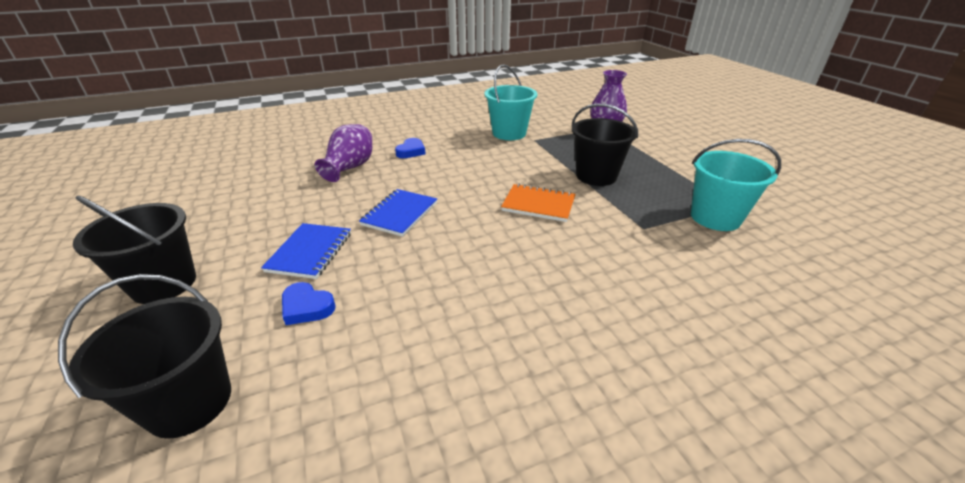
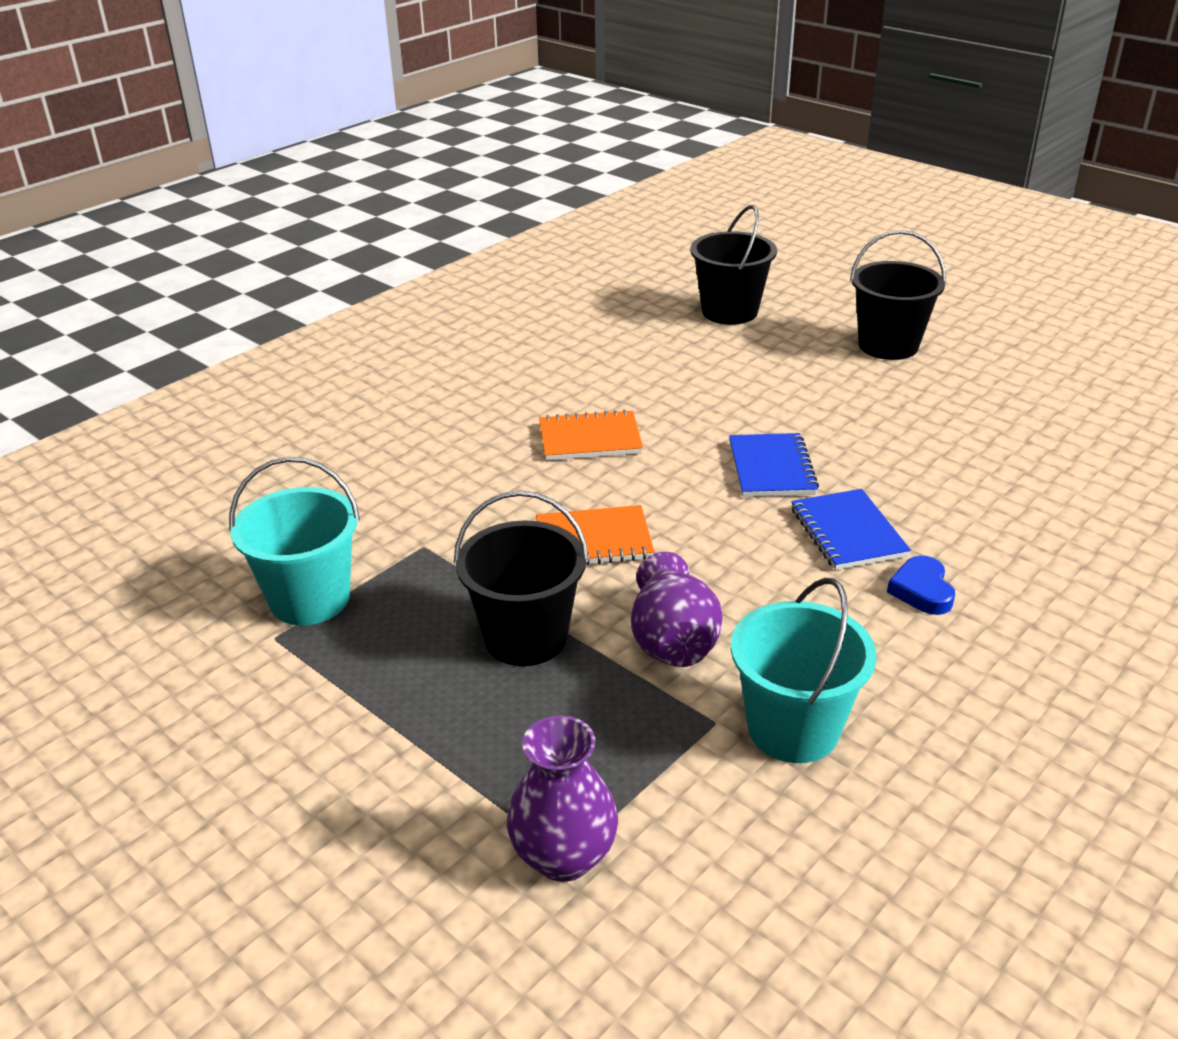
camera: 155 degrees right, 0 degrees up
(307, 307) = (734, 366): blue heart -> none
(310, 252) = (806, 401): blue notebook -> blue notebook (847, 532)
(350, 167) = (961, 518): purple vase -> purple vase (673, 641)
(494, 271) = (590, 439): none -> orange notebook

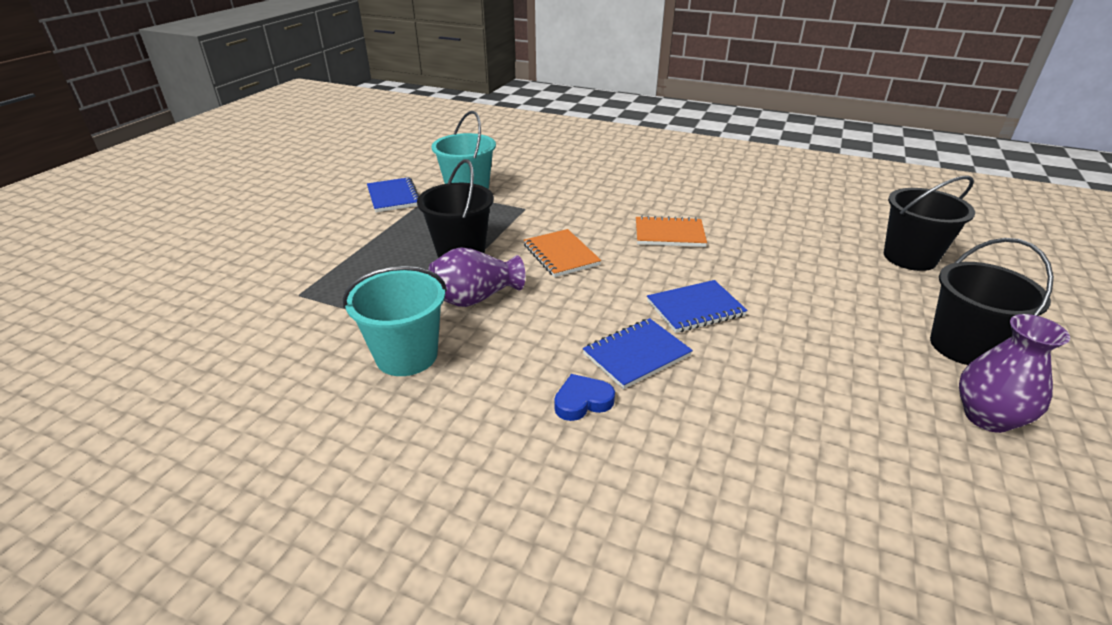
camera: 70 degrees right, 0 degrees up
(252, 699) = (393, 197): none -> blue notebook
(564, 856) = (297, 293): purple vase -> purple vase (987, 417)
(590, 439) = (669, 234): orange notebook -> orange notebook turned 60 degrees counterclockwise

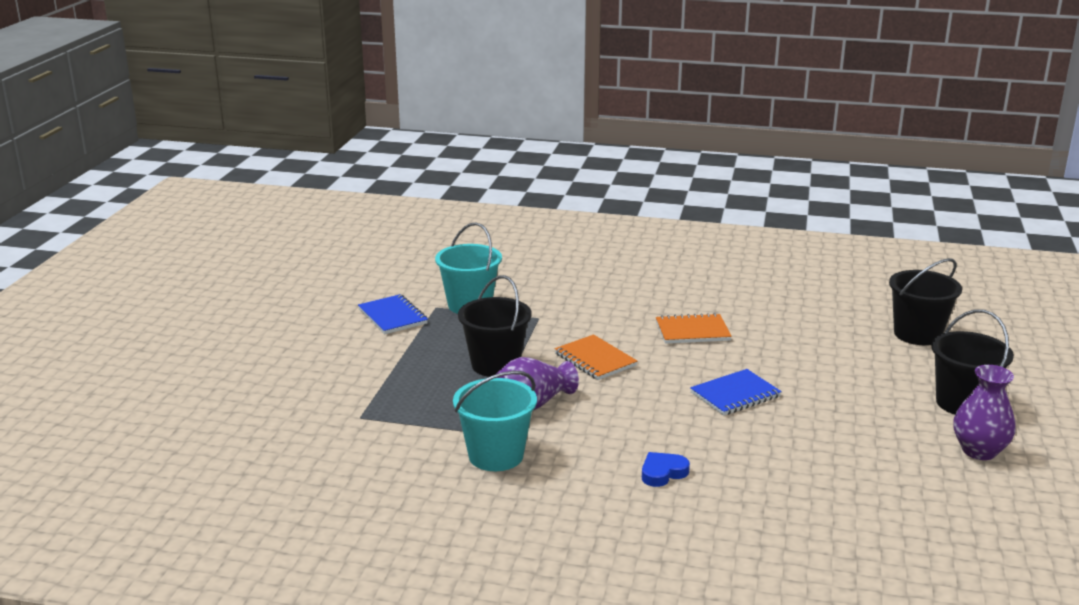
camera: 10 degrees left, 10 degrees down
(636, 355) = (695, 435): blue notebook -> none

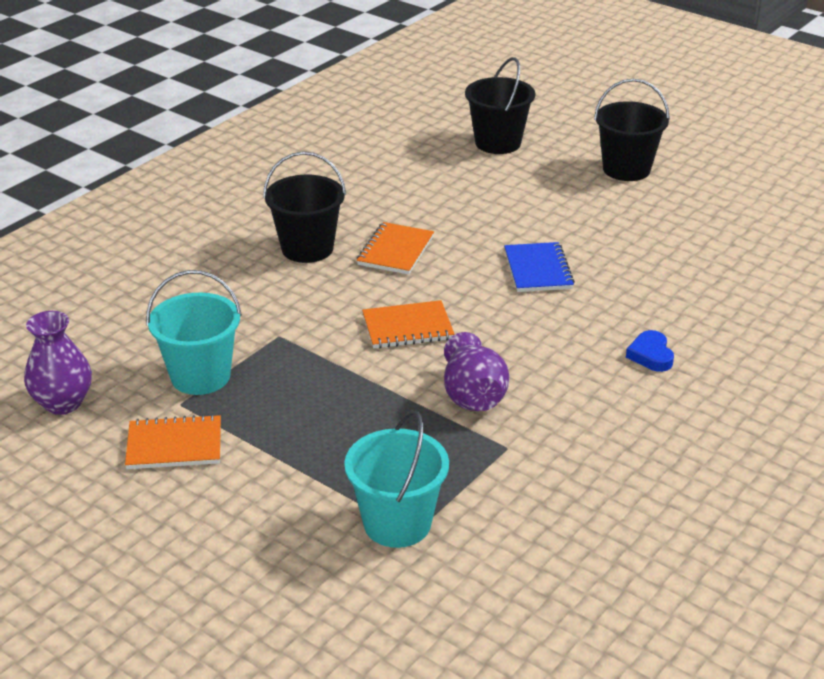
camera: 65 degrees left, 10 degrees up
(393, 316) = (174, 445): blue notebook -> orange notebook
(495, 365) = (366, 397): black bucket -> black bucket (307, 248)
(496, 456) = (561, 449): turquoise bucket -> turquoise bucket (397, 523)
(979, 451) = (702, 191): purple vase -> purple vase (63, 403)

